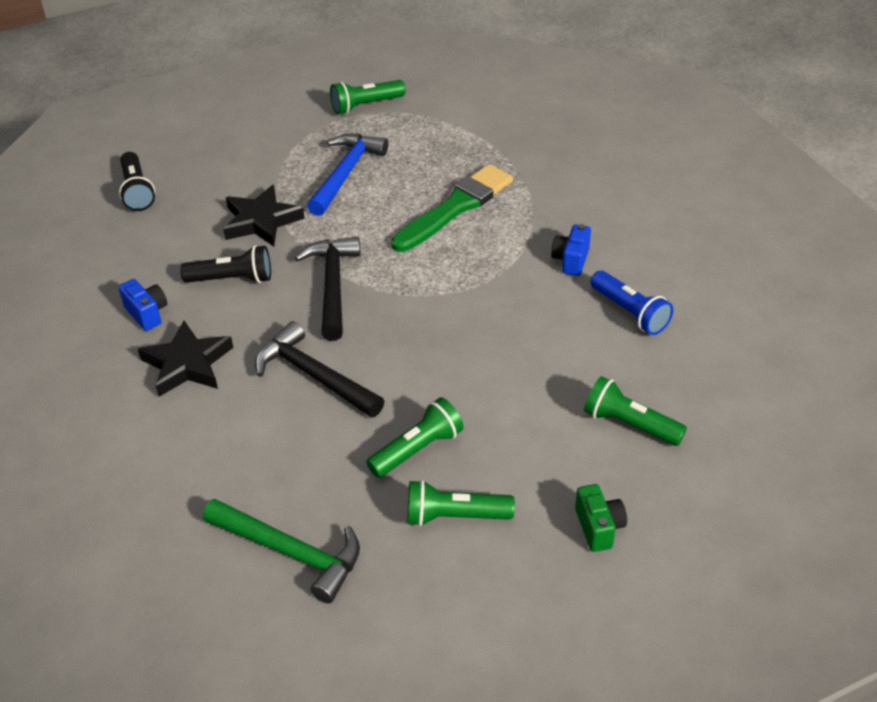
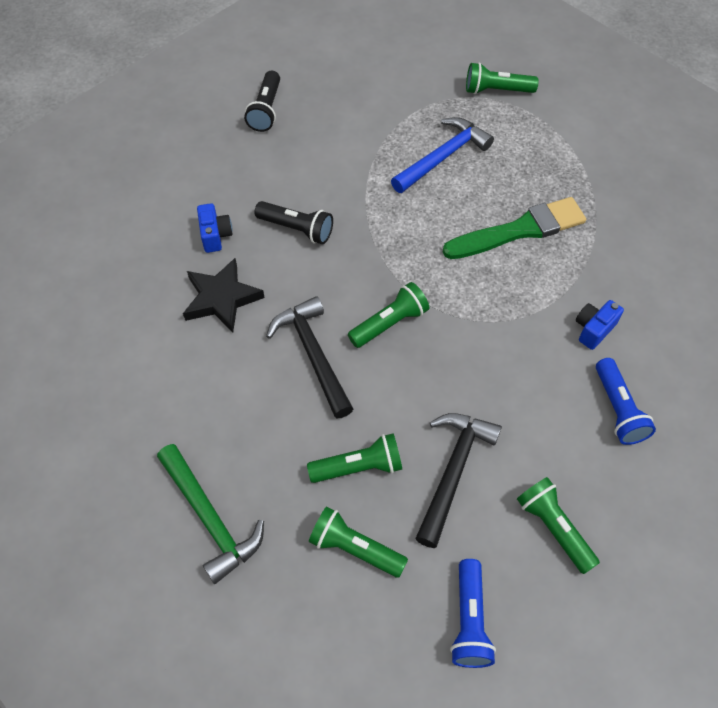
camera: 25 degrees right, 15 degrees up
(261, 221) = (348, 179): black star -> none
(332, 286) = (373, 270): black hammer -> black hammer (453, 472)
(376, 323) = (390, 323): none -> green flashlight
(599, 527) = (469, 621): green camera -> blue flashlight

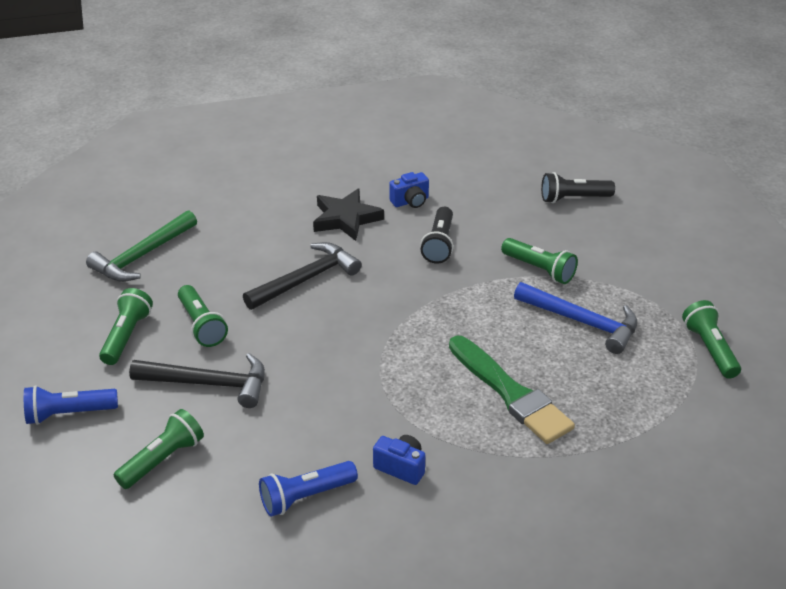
camera: 75 degrees right, 20 degrees down
(390, 323) = (355, 319): green flashlight -> green flashlight (539, 269)

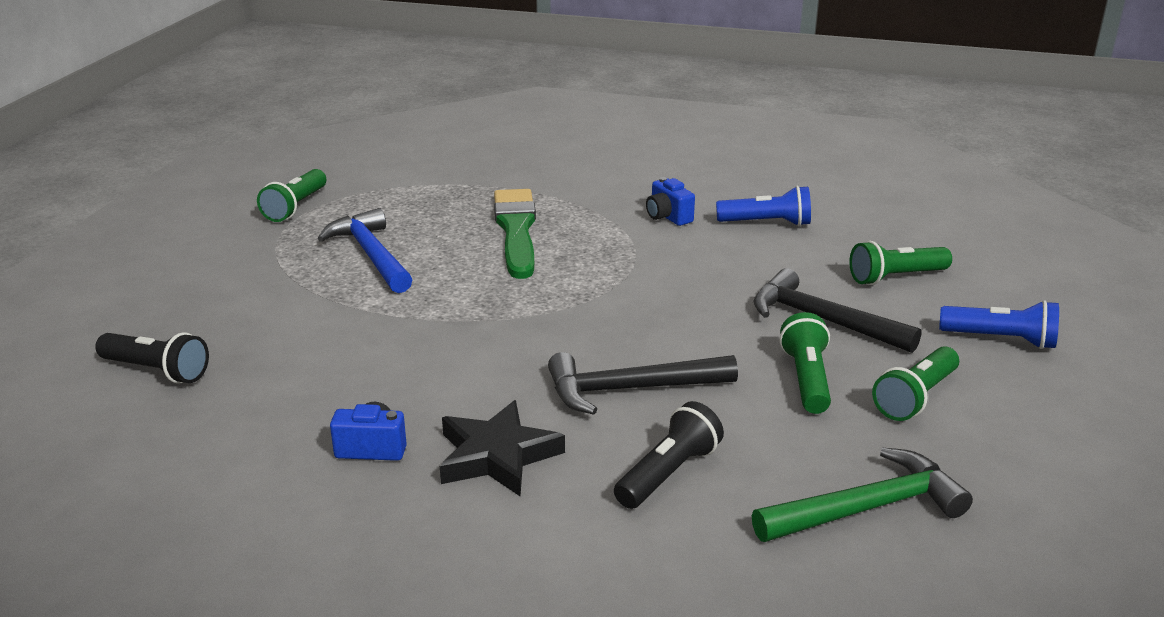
camera: 150 degrees left, 10 degrees down
(439, 244) = (411, 374): black flashlight -> black flashlight (668, 473)
(539, 269) = (336, 309): green flashlight -> none

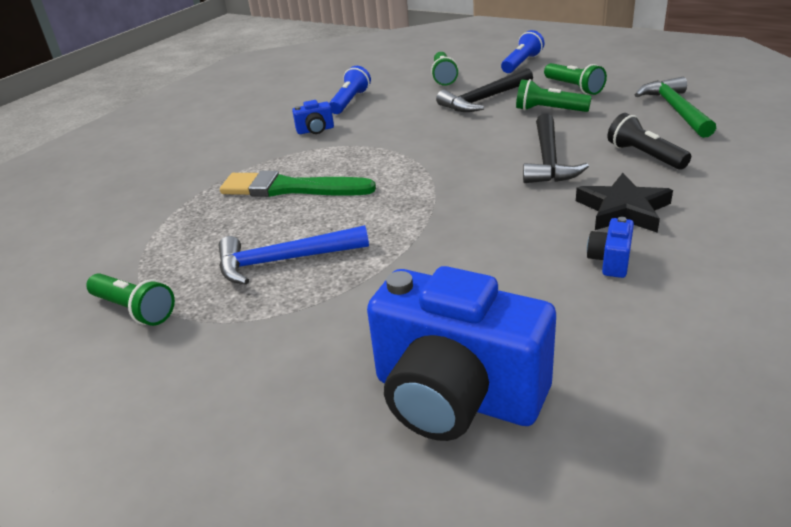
camera: 70 degrees left, 5 degrees up
(157, 371) = (456, 396): black flashlight -> blue camera

